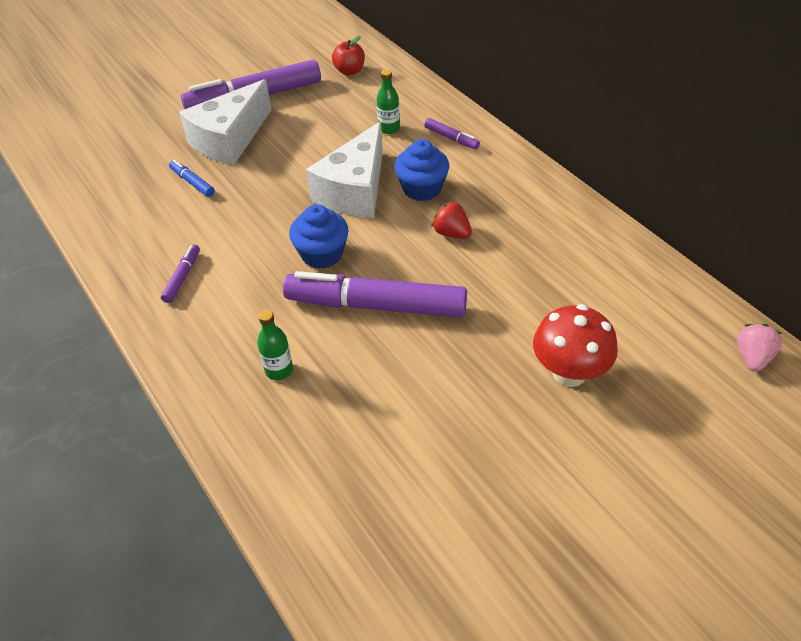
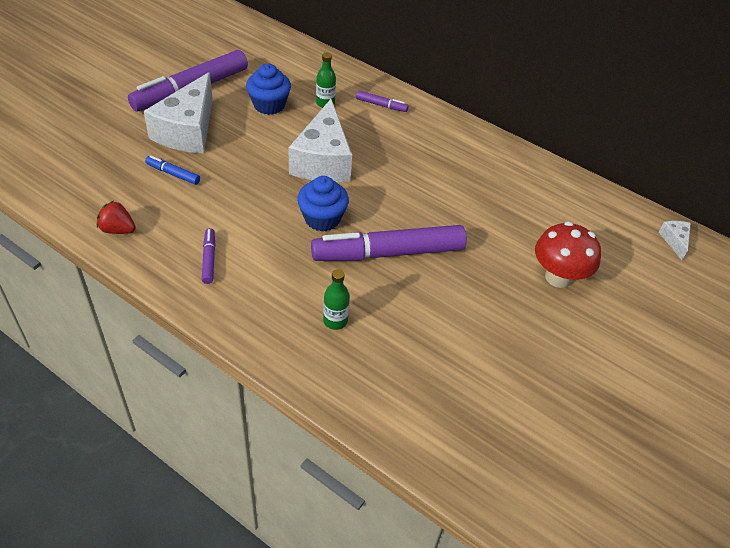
camera: 25 degrees left, 0 degrees up
(349, 71) = (266, 56): red apple -> none
(422, 188) = (378, 151): blue cupcake -> blue cupcake (269, 105)
(451, 233) = (419, 184): red strawberry -> red strawberry (118, 230)
(752, 357) = (674, 241): pink strawberry -> white cheese

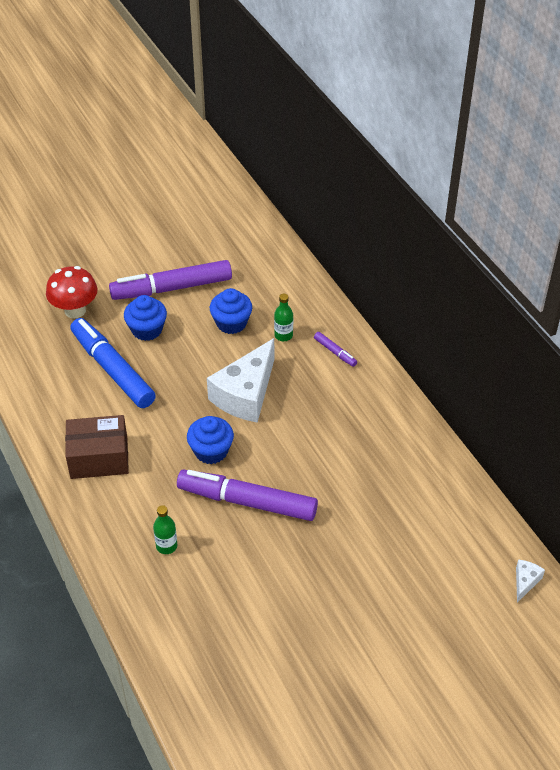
camera: 30 degrees right, 0 degrees up
(118, 230) = (44, 408): red strawberry -> none
(173, 174) = (112, 369): blue marker -> blue marker, size x2.36
(188, 130) = (147, 330): white cheese -> blue cupcake
(209, 259) = (99, 458): purple marker -> brown box
(558, 277) = (383, 576): red mushroom -> red mushroom (75, 310)

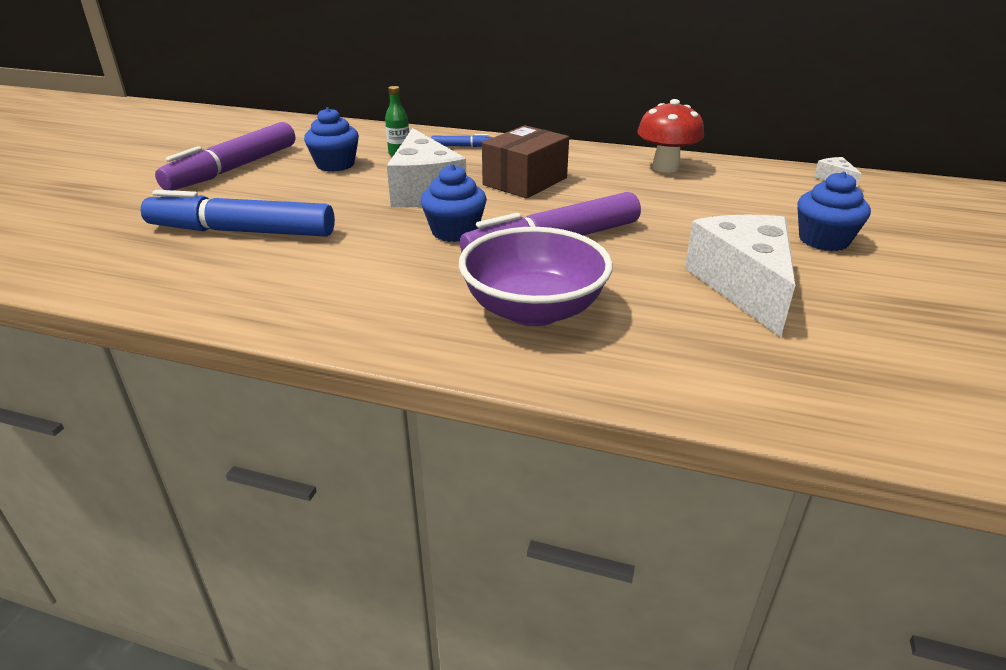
camera: 45 degrees left, 15 degrees down
(75, 310) = (125, 216): red mushroom -> red mushroom (665, 167)
(99, 458) = (329, 291): brown box -> brown box (525, 181)
(147, 330) = (244, 197): blue cupcake -> blue cupcake (823, 240)
(166, 546) = (533, 310): green bottle -> purple bowl
(288, 615) = (743, 285): none -> white cheese
(335, 352) = (462, 146): purple marker -> blue marker

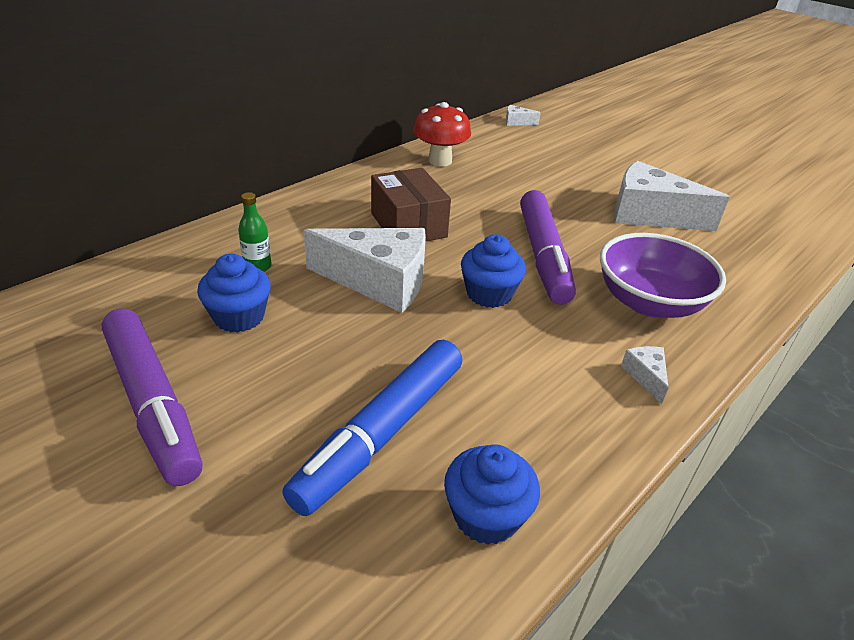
camera: 65 degrees left, 5 degrees up
(393, 324) = (645, 376): none -> white cheese
(462, 146) = (281, 225): blue marker -> none
(823, 240) = (603, 165): blue cupcake -> blue cupcake (486, 515)

